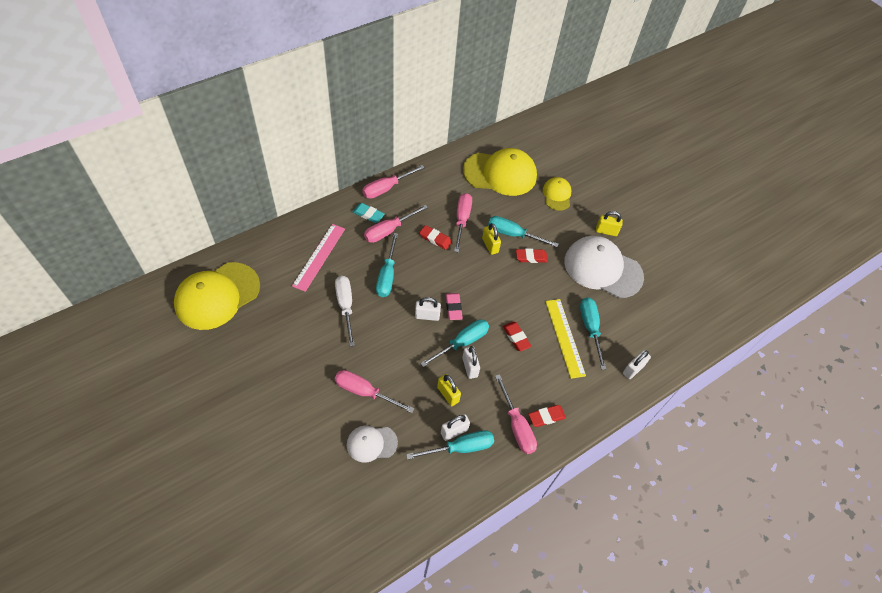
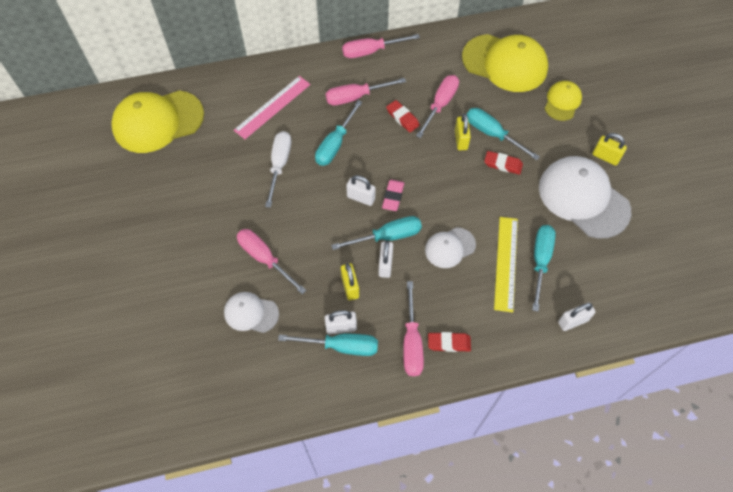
camera: 25 degrees right, 5 degrees up
(368, 214) = (341, 75): turquoise eraser -> none
(516, 337) = (450, 247): red eraser -> white cap

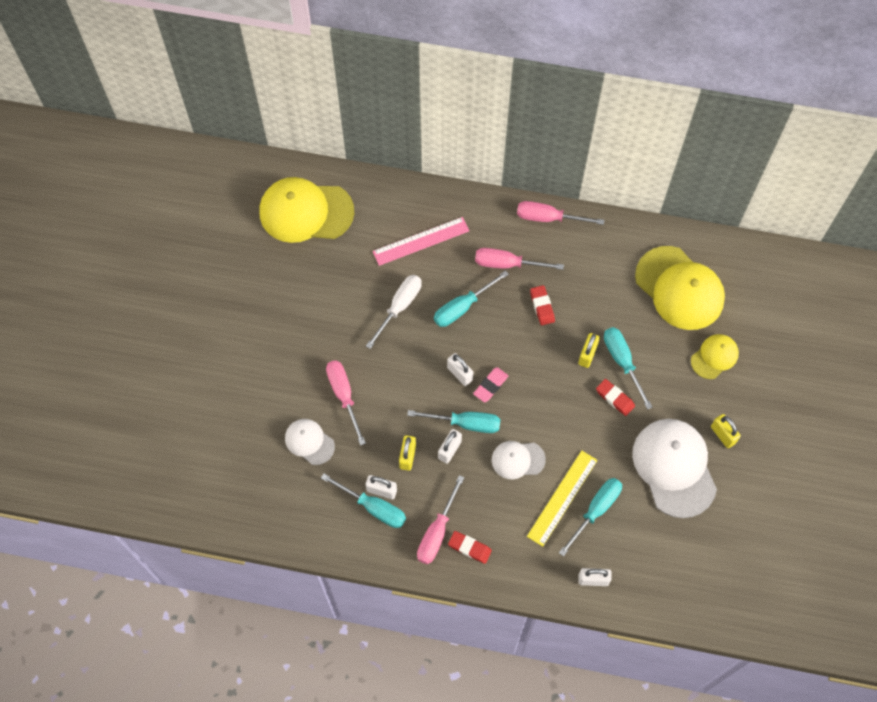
camera: 25 degrees right, 5 degrees up
(440, 105) = (587, 308): pink screwdriver -> none

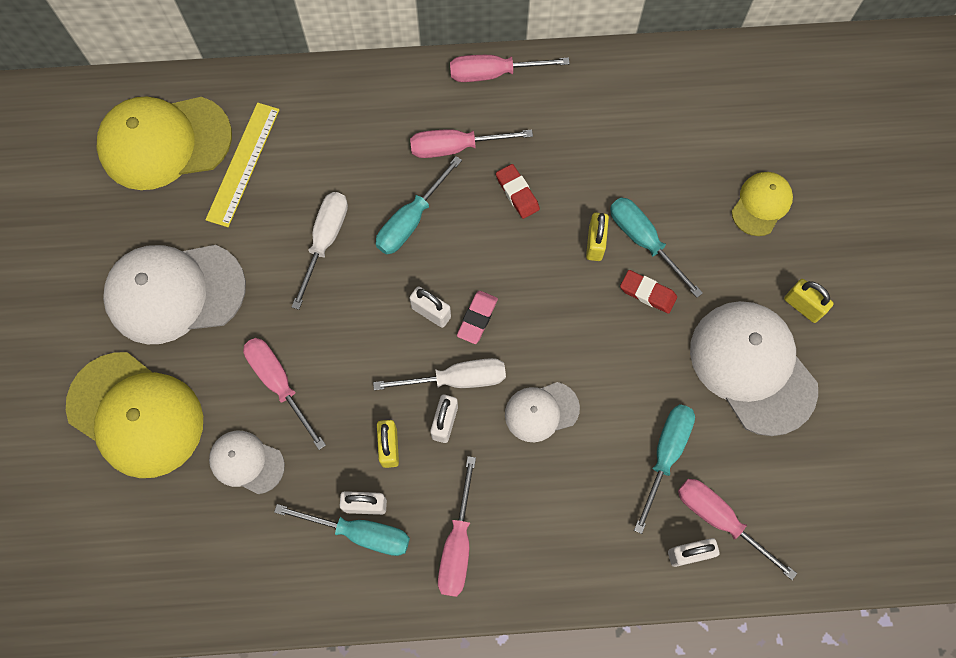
camera: 15 degrees left, 5 degrees up
(288, 317) = (175, 292): none -> white cap
(421, 241) = (332, 144): pink ruler -> none
(465, 423) = (457, 379): turquoise screwdriver -> white screwdriver
(469, 548) = (508, 555): red eraser -> none
(562, 498) = (616, 449): yellow ruler -> yellow ruler (243, 164)
(620, 563) = (719, 519): none -> pink screwdriver
(679, 288) = (690, 125): yellow cap -> yellow cap (136, 415)

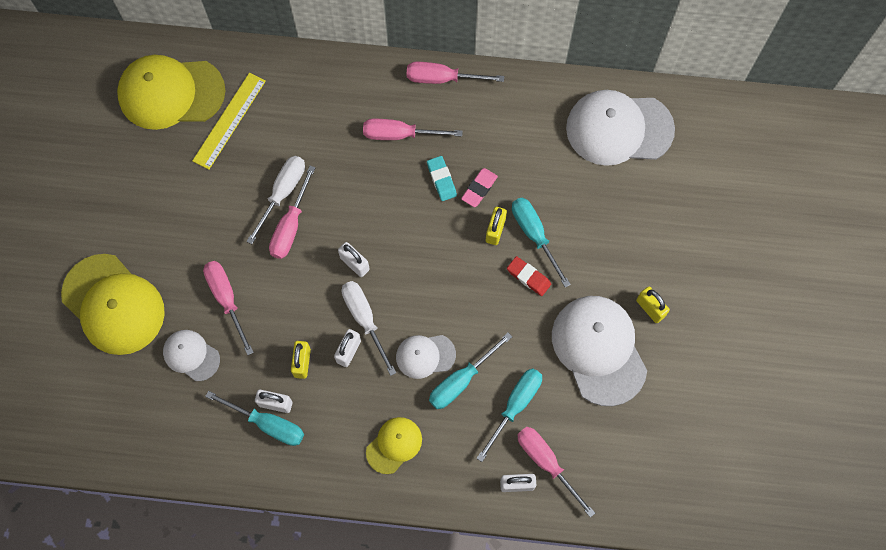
camera: 10 degrees right, 0 degrees up
(175, 292) = (159, 214): white cap -> white cap (619, 129)
(411, 220) = (353, 188): turquoise screwdriver -> turquoise screwdriver (461, 381)
(457, 379) = (364, 319): white screwdriver -> white screwdriver turned 120 degrees counterclockwise
(457, 544) = (340, 446): pink screwdriver -> pink screwdriver (290, 226)
(477, 318) = (390, 274): pink eraser -> pink eraser (479, 189)
(517, 193) = (441, 180): red eraser -> turquoise eraser
(761, 204) = (636, 221): yellow cap -> yellow cap (394, 445)

